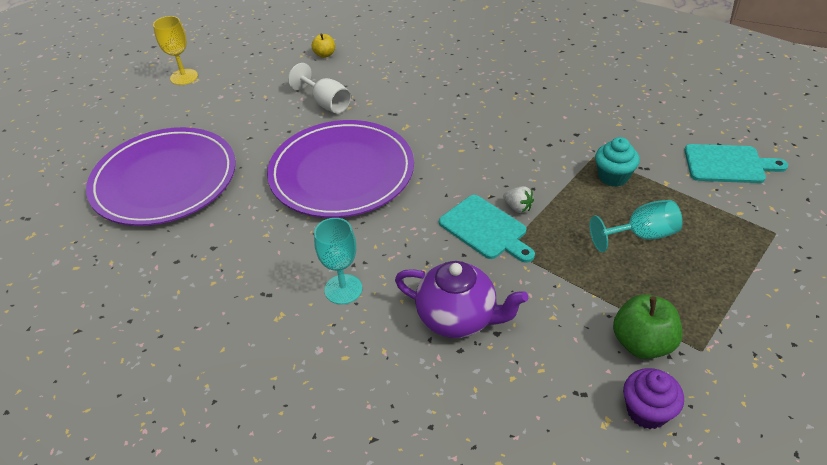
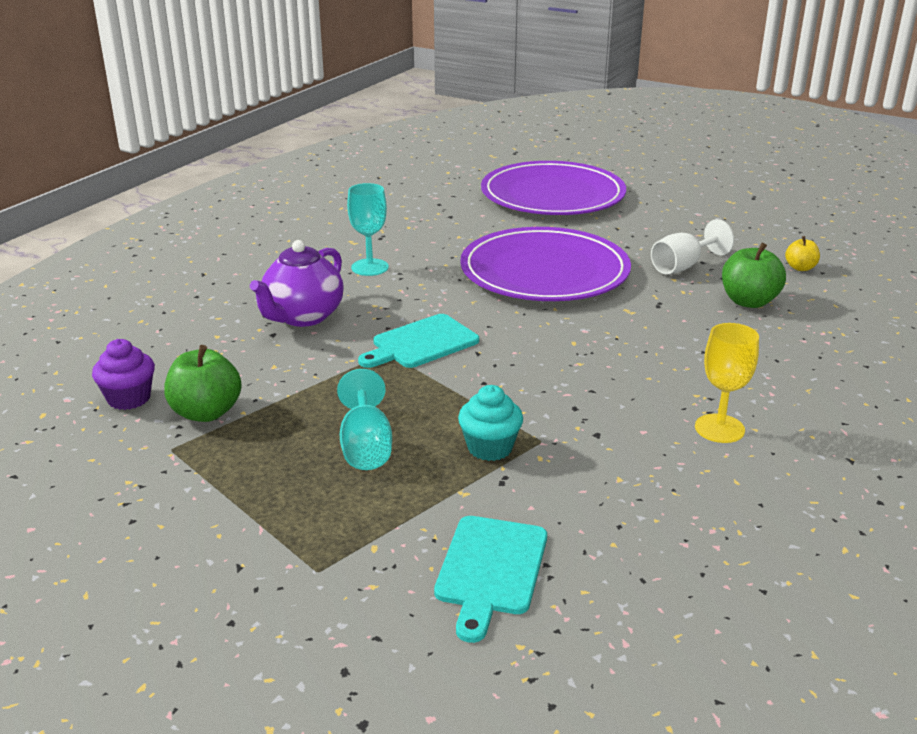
camera: 95 degrees right, 15 degrees down
(184, 77) = (737, 196): yellow goblet -> yellow goblet (719, 428)
(381, 76) = (749, 301): none -> green apple
(518, 207) = (450, 367): white strawberry -> none

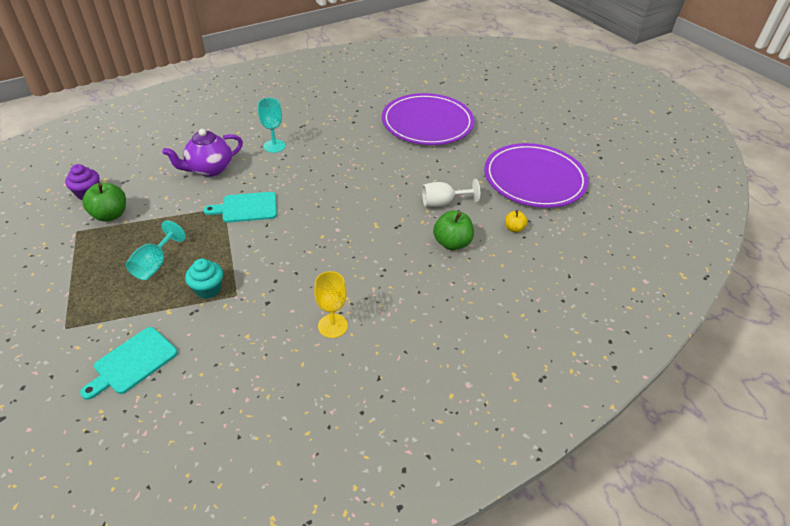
camera: 25 degrees right, 15 degrees up
(544, 271) = (361, 179): purple plate -> purple plate (534, 179)

